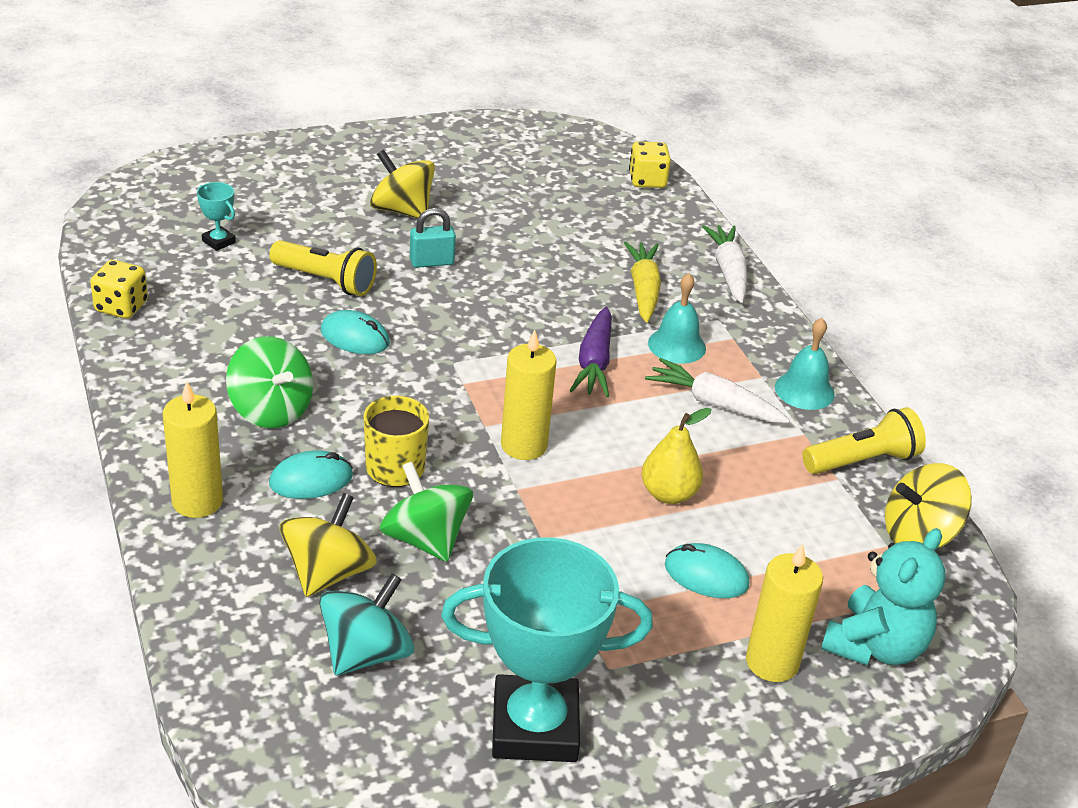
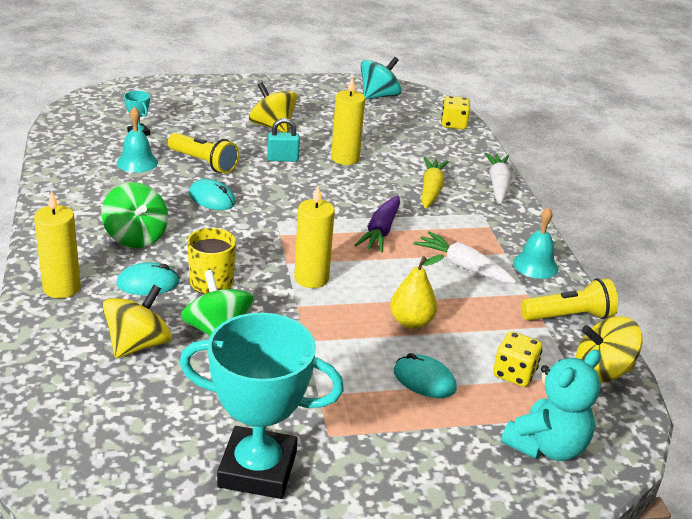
camera: 10 degrees right, 5 degrees down
(121, 307) = (57, 165): yellow dice -> yellow dice (514, 374)
(366, 653) = (146, 401): turquoise spinning top -> turquoise spinning top (379, 96)
(677, 345) = (446, 227): turquoise bell -> turquoise bell (137, 162)
(772, 662) = (459, 447): yellow candle -> yellow candle (345, 158)

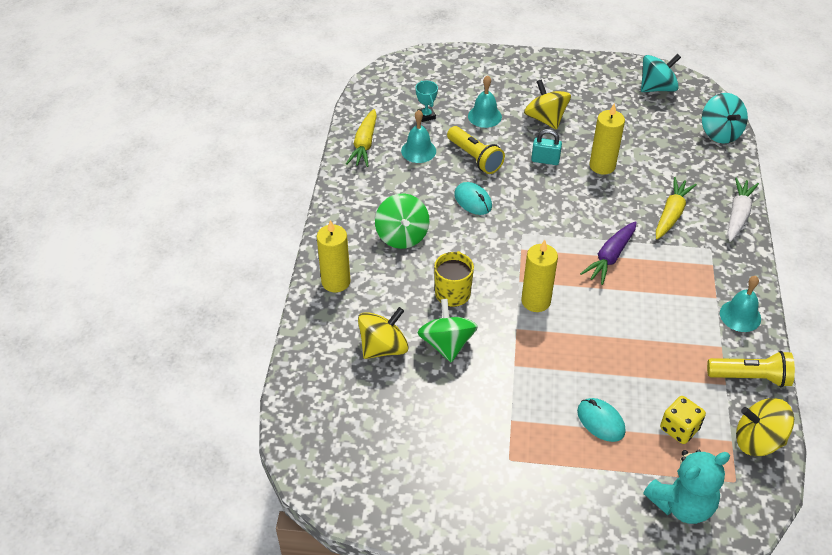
camera: 20 degrees right, 15 degrees up
(71, 162) = (364, 144): none -> yellow carrot
(148, 283) = (402, 287): turquoise mouse -> none
(205, 129) = (484, 116): none -> turquoise bell
(257, 469) = (447, 479): turquoise trophy -> none
(411, 322) = (607, 360): yellow pear -> none
(453, 124) = (720, 133): yellow dice -> turquoise spinning top
(463, 266) = (672, 307): white carrot -> none

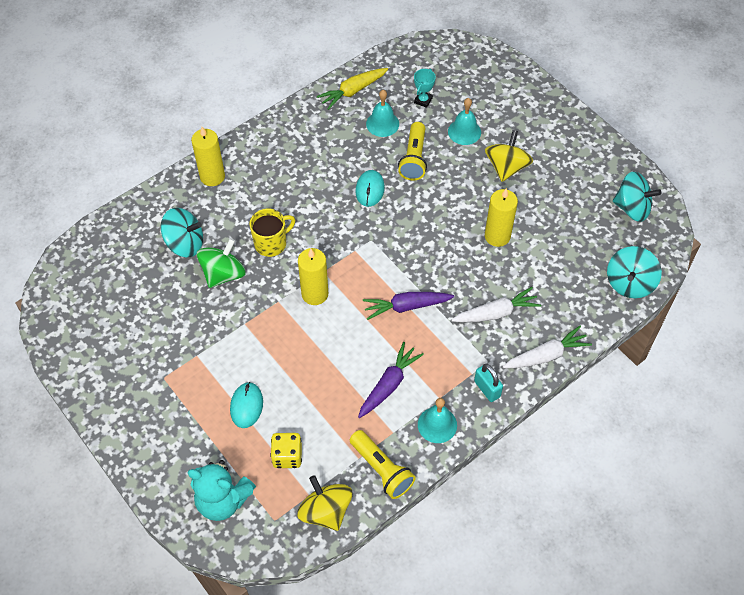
camera: 45 degrees right, 10 degrees up
(383, 347) = (185, 244): yellow spinning top -> turquoise spinning top
(402, 236) = (291, 178): green spinning top -> none
(545, 160) = (461, 199): turquoise padlock -> turquoise padlock (487, 389)
(671, 213) = (496, 313): yellow carrot -> white carrot
(673, 317) = (389, 384): none -> purple carrot

